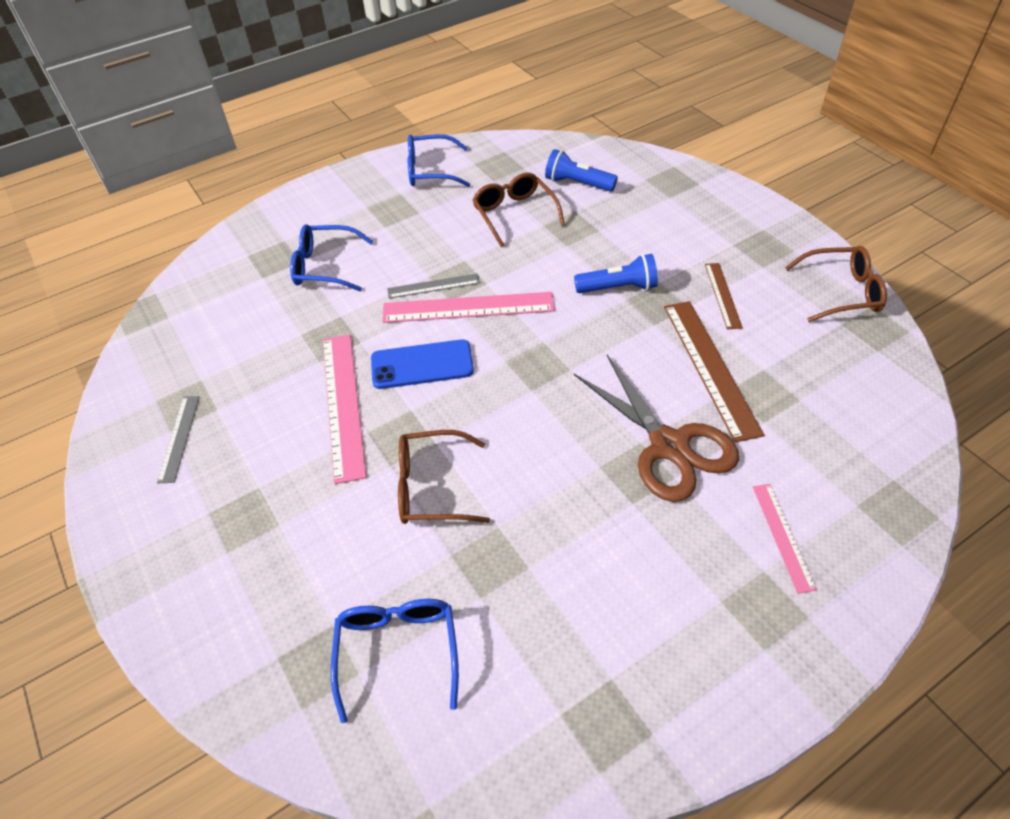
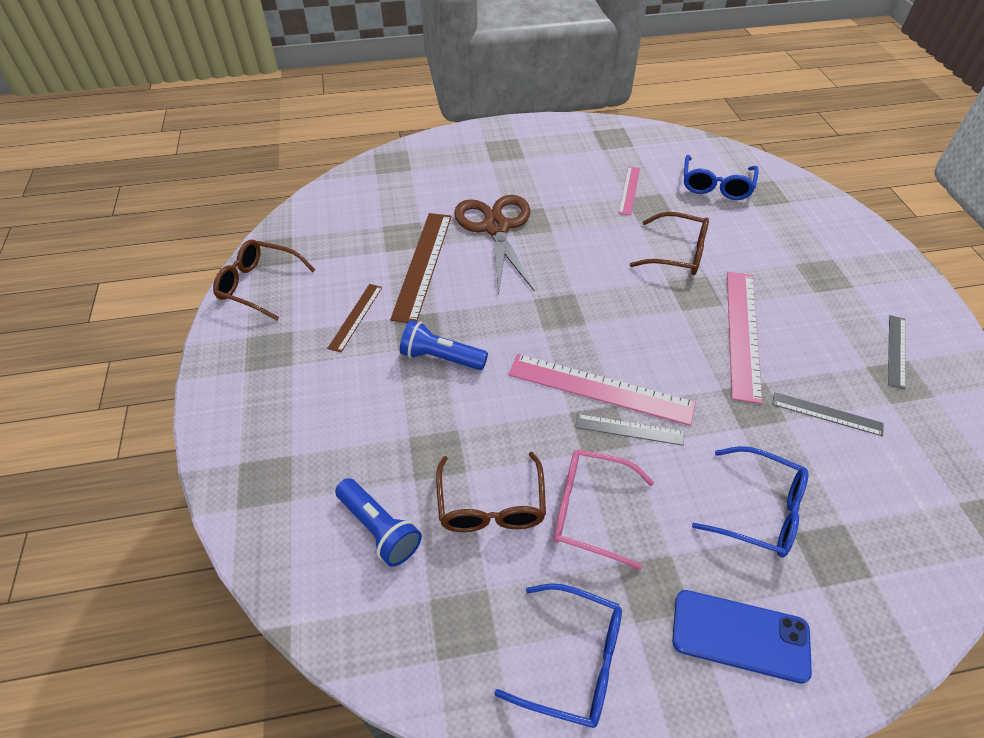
camera: 160 degrees left, 0 degrees up
(264, 350) = (826, 414): none -> grey ruler
(422, 364) = (663, 345): blue phone -> blue phone (740, 636)
(446, 231) = (589, 510): none -> pink glasses
(782, 536) = (467, 170): pink ruler -> pink ruler (629, 190)

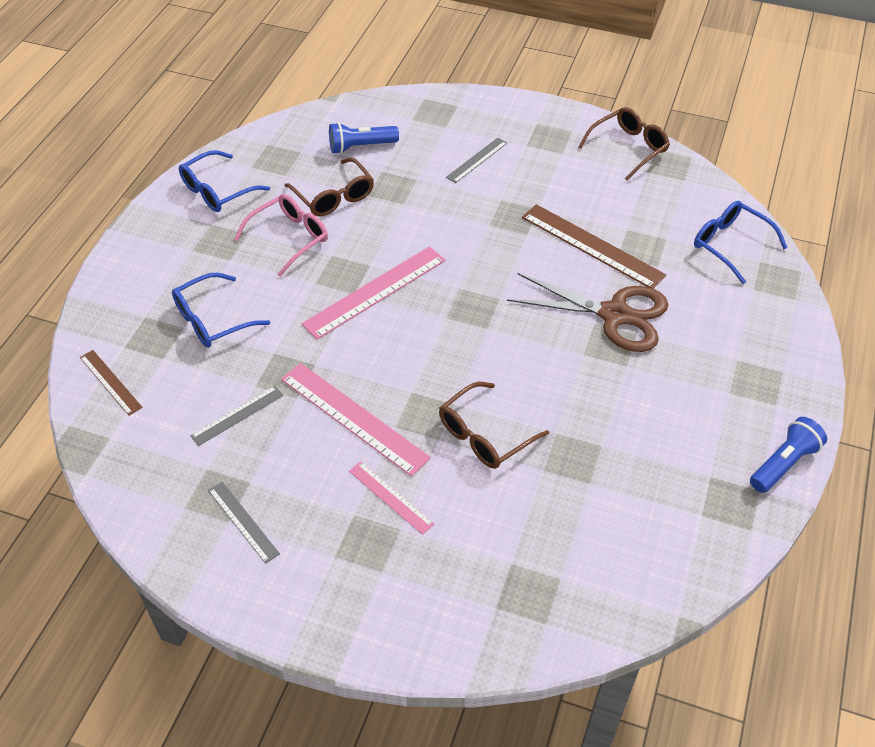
camera: 120 degrees right, 0 degrees up
(356, 317) = (553, 188): brown ruler -> brown ruler (110, 382)
(441, 357) = (475, 219): blue flashlight -> blue flashlight (784, 463)
(491, 505) = (334, 196): brown glasses -> brown glasses turned 150 degrees counterclockwise
(629, 190) = (612, 456): pink ruler -> pink ruler (390, 497)
(629, 429) = (328, 289): grey ruler -> grey ruler (477, 160)
(716, 186) = (571, 548): blue glasses -> blue glasses (730, 245)
(740, 636) = (161, 262): blue phone -> none

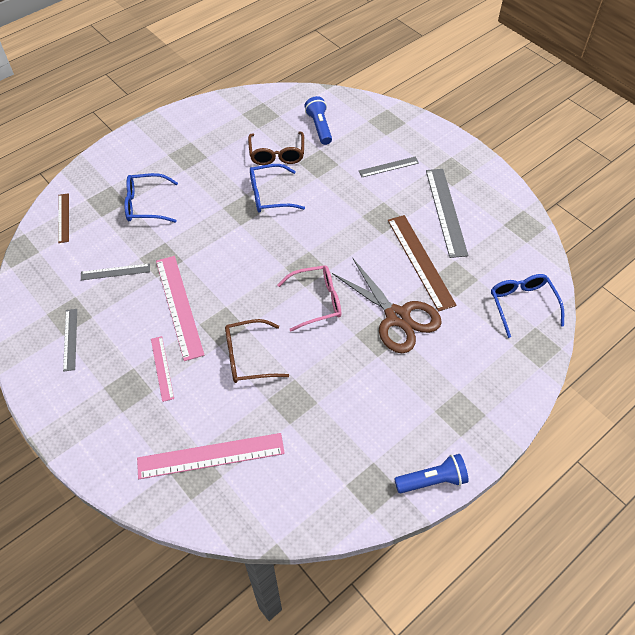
camera: 30 degrees right, 5 degrees up
(217, 191) = (210, 122): blue glasses -> blue glasses (269, 195)
(290, 238) = (229, 171): pink glasses -> pink glasses (317, 301)
(361, 147) = (319, 127): blue flashlight -> blue flashlight turned 60 degrees clockwise
(375, 292) = (254, 229): pink ruler -> pink ruler (211, 456)
(577, 183) = (446, 211): none -> grey ruler
(628, 148) = (503, 201): brown glasses -> none

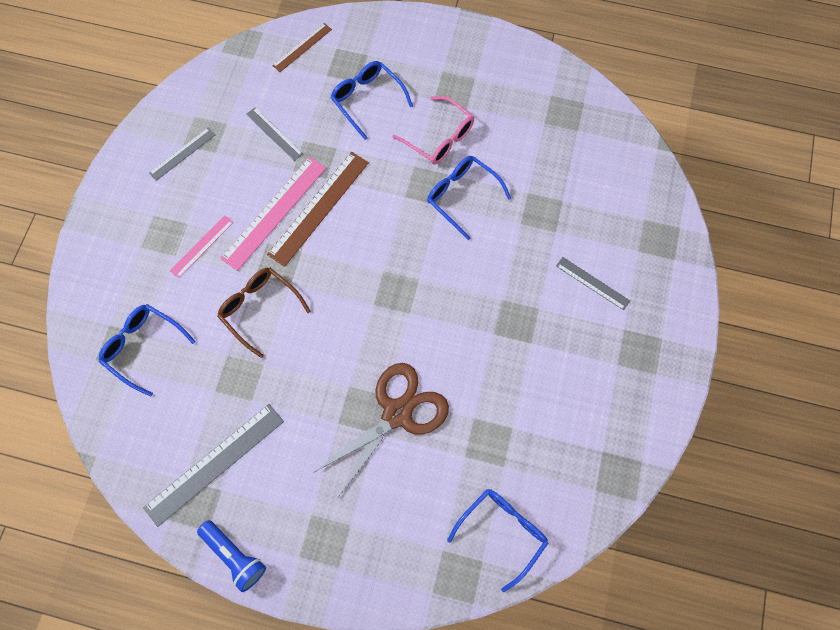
camera: 55 degrees right, 15 degrees up
(211, 456) = (143, 347): pink ruler -> blue glasses
(277, 154) = (521, 166): brown glasses -> none
(317, 301) = (363, 326): pink glasses -> pink glasses (440, 138)
(319, 127) = (594, 179): blue flashlight -> none
(397, 317) = (397, 413): brown scissors -> brown scissors turned 150 degrees counterclockwise
(420, 261) = (485, 394): brown ruler -> brown ruler (319, 208)
(446, 211) = (574, 380): grey ruler -> grey ruler (215, 463)

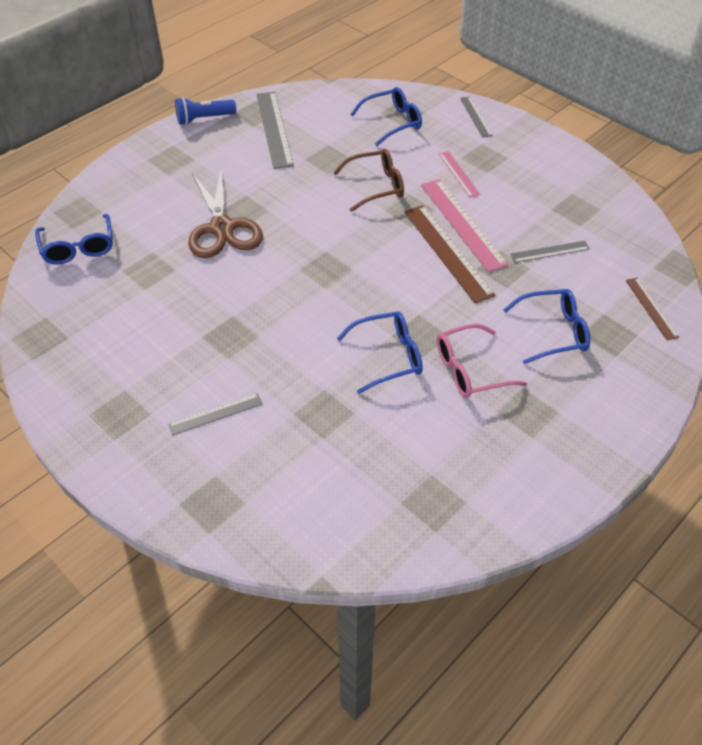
camera: 120 degrees right, 20 degrees down
(182, 154) = (561, 190): grey ruler -> grey ruler (475, 116)

